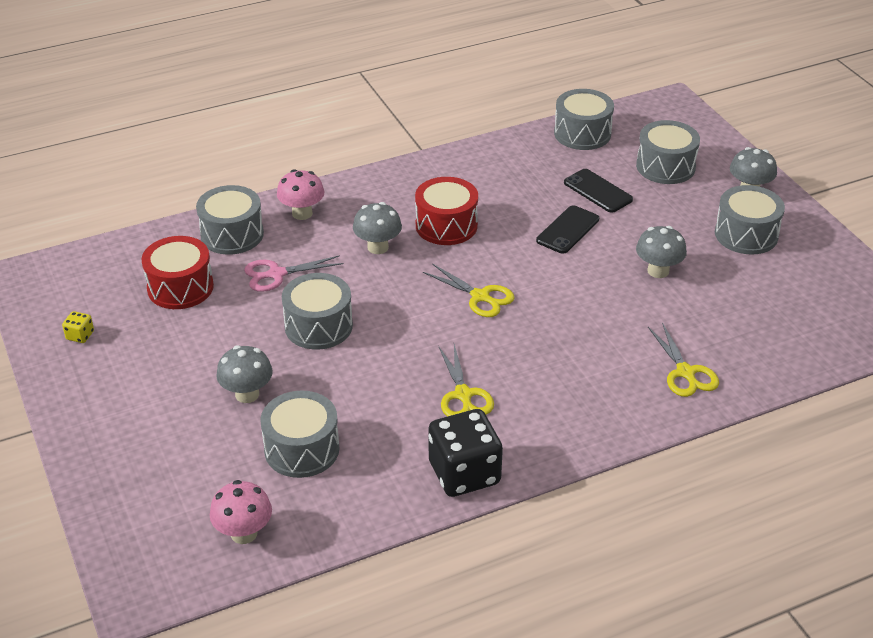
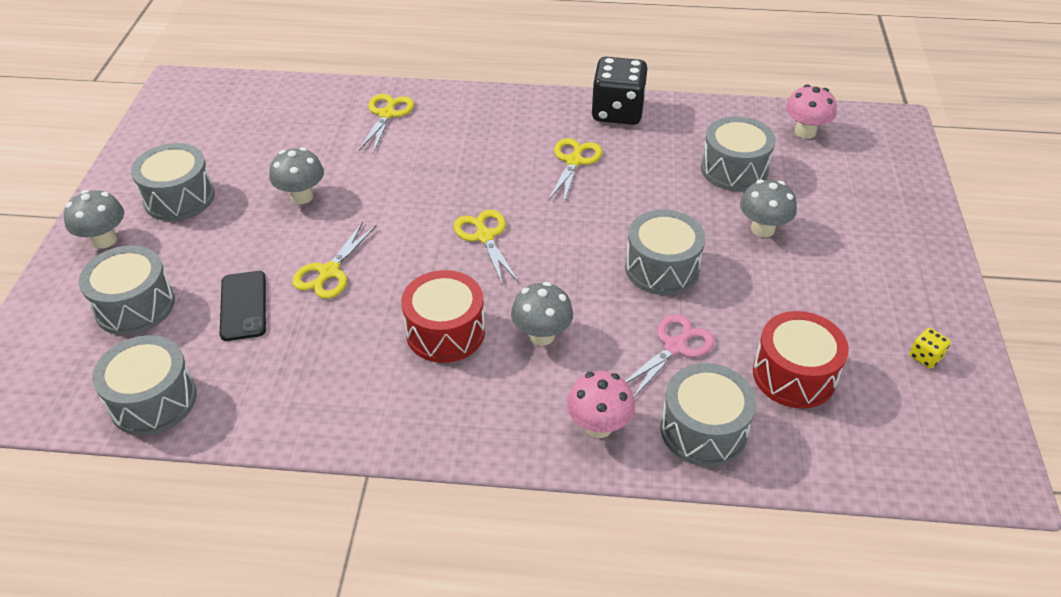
camera: 150 degrees left, 5 degrees up
(277, 274) = (674, 347): pink scissors -> pink scissors turned 60 degrees counterclockwise
(567, 230) = (329, 272): black phone -> yellow scissors

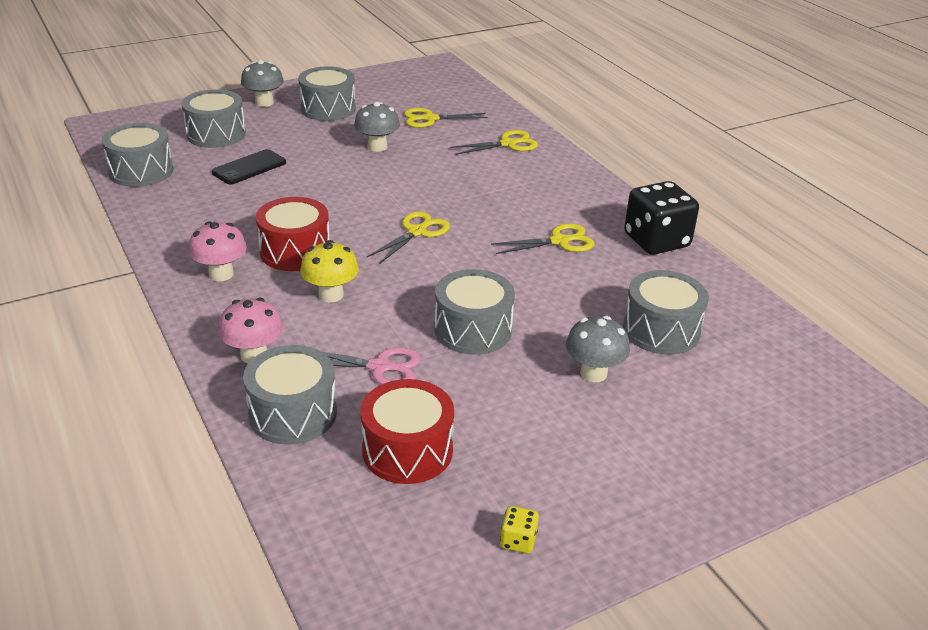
camera: 55 degrees right, 10 degrees down
(329, 272) = (312, 185): yellow scissors -> yellow scissors (430, 119)
(541, 335) = (331, 295): grey mushroom -> yellow mushroom
(805, 132) = (783, 358): pink mushroom -> pink mushroom (221, 274)

